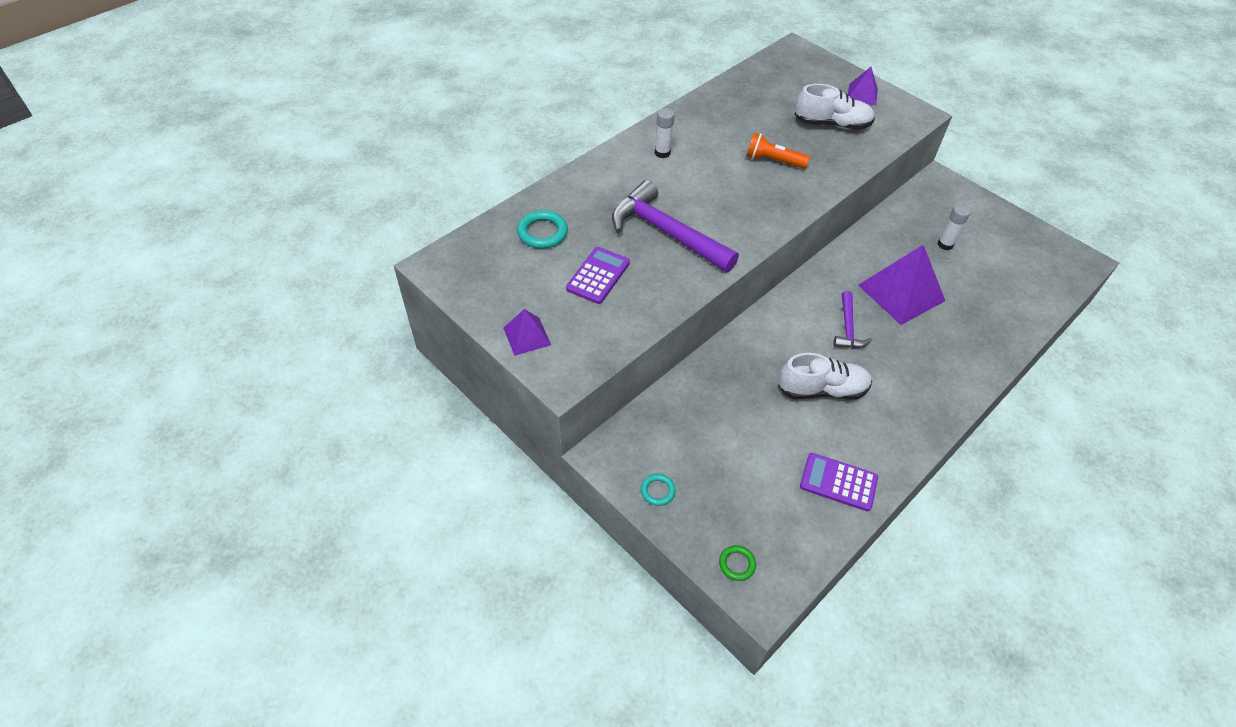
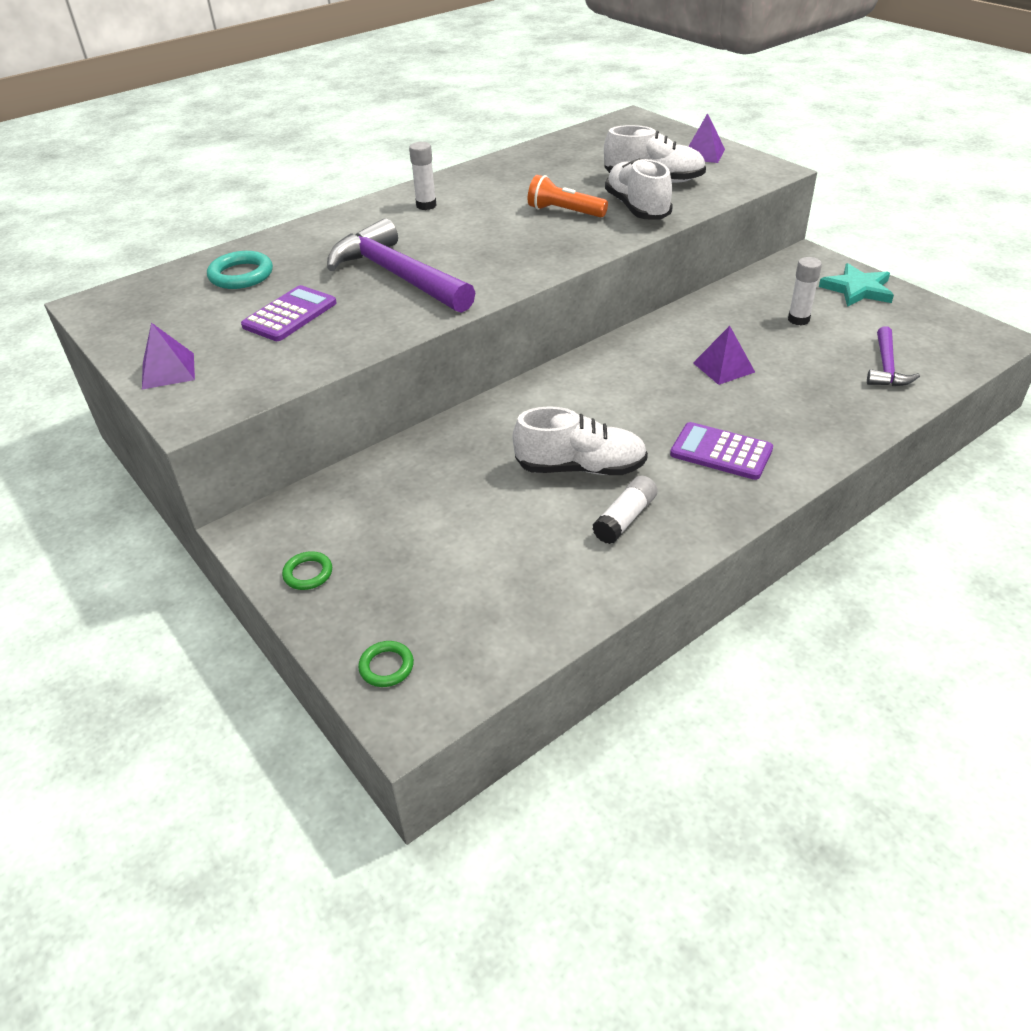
camera: 10 degrees right, 10 degrees down
(657, 491) = (308, 573): turquoise ring -> green ring
(827, 157) = (637, 208): none -> white shoe
(838, 482) = (570, 574): purple calculator -> purple calculator (721, 452)
(848, 328) = (638, 403): purple hammer -> purple hammer (886, 367)
(863, 433) = (625, 518): none -> white glue stick
(901, 292) = (723, 367): purple pyramid -> purple pyramid, size x0.53
(981, 213) = (857, 289): none -> turquoise star

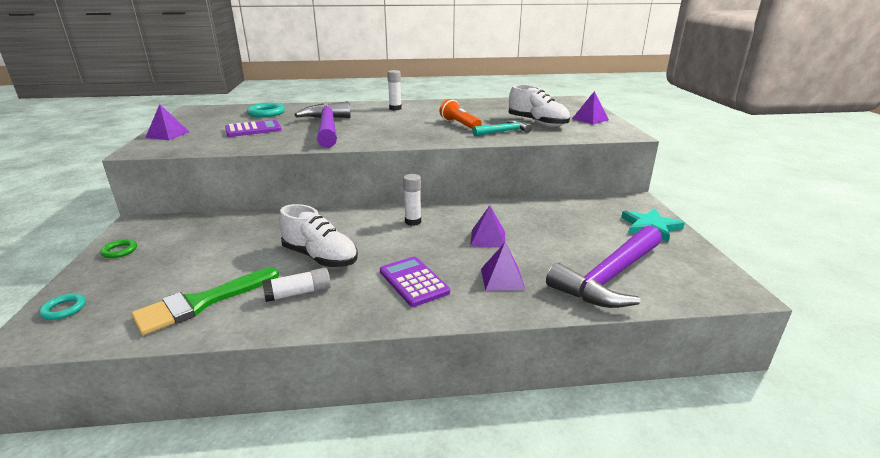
camera: 30 degrees right, 15 degrees down
(386, 666) = (64, 309): green ring -> turquoise ring
(538, 579) = (201, 303): none -> green brush
(637, 208) = (504, 131): white shoe -> turquoise hammer
(798, 319) = (579, 230): white glue stick -> white glue stick (413, 222)
(798, 410) = (502, 279): none -> purple pyramid
(886, 367) = (609, 277): purple hammer -> purple hammer, size x1.90

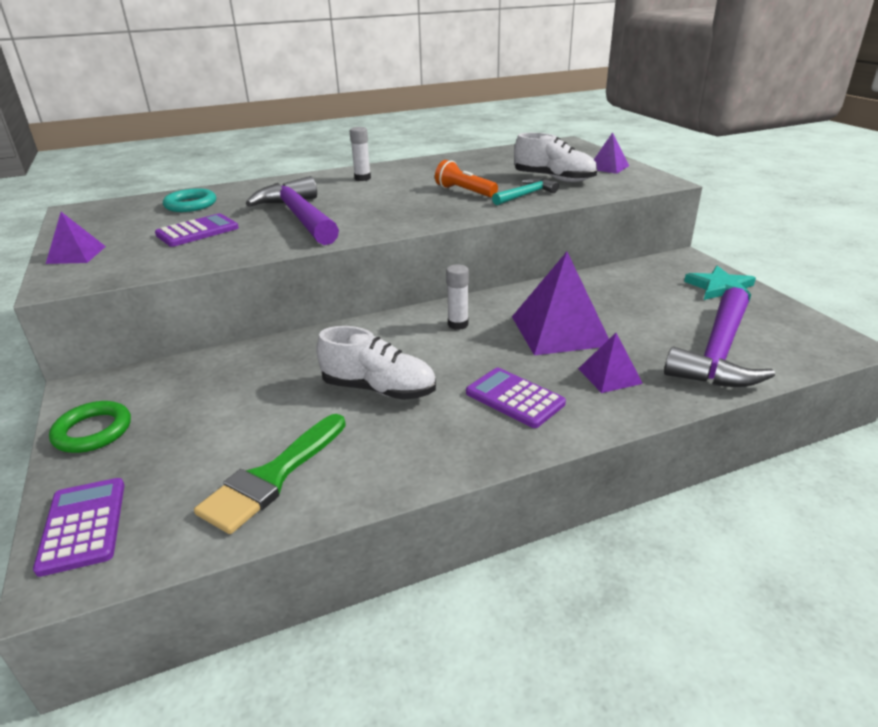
camera: 15 degrees left, 5 degrees up
(64, 309) = (83, 526): turquoise ring -> purple calculator
(119, 251) = (93, 431): green ring -> green ring, size x1.65
(298, 293) = (388, 439): white glue stick -> none
(488, 238) = (559, 330): purple pyramid -> purple pyramid, size x1.90

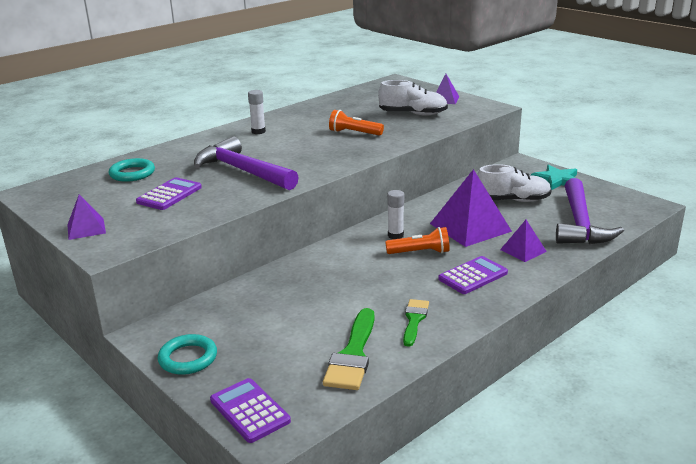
camera: 20 degrees left, 5 degrees down
(93, 431) = (188, 358): green ring -> turquoise ring
(379, 389) = (376, 288): white shoe -> white shoe (512, 200)
(389, 445) = (414, 320): none -> green brush
(471, 352) = (420, 252): none -> orange flashlight
(514, 398) = (473, 276): purple calculator -> purple calculator turned 120 degrees clockwise
(526, 195) = (403, 130): turquoise hammer -> none

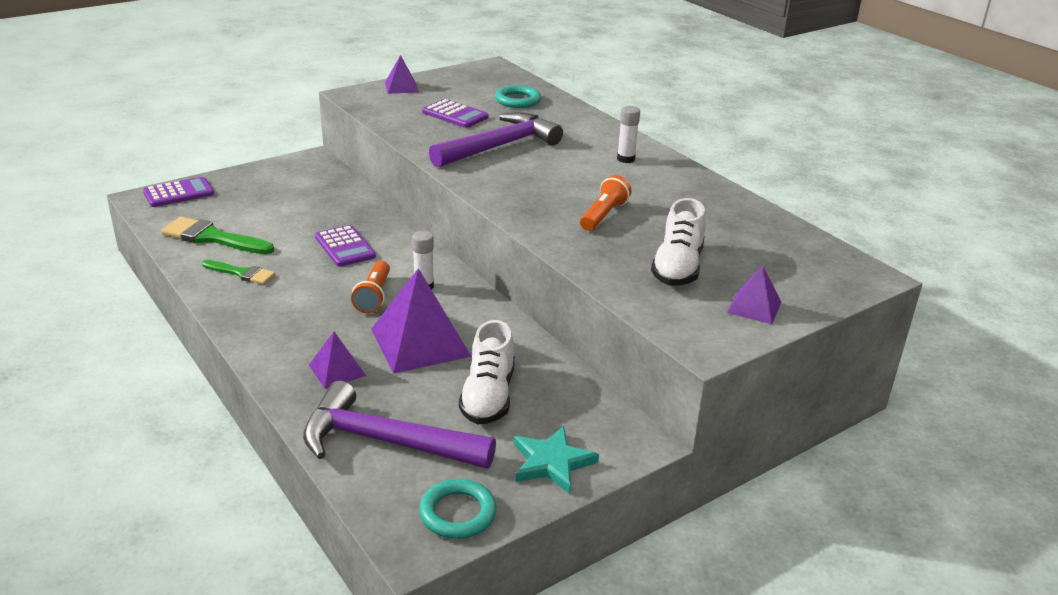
camera: 95 degrees right, 5 degrees up
(188, 358) = (265, 173): turquoise ring -> turquoise ring (457, 513)
(473, 276) = (300, 321): purple calculator -> purple calculator (345, 247)

